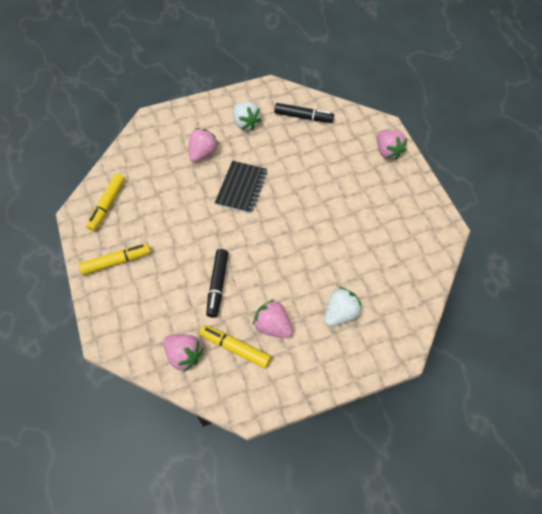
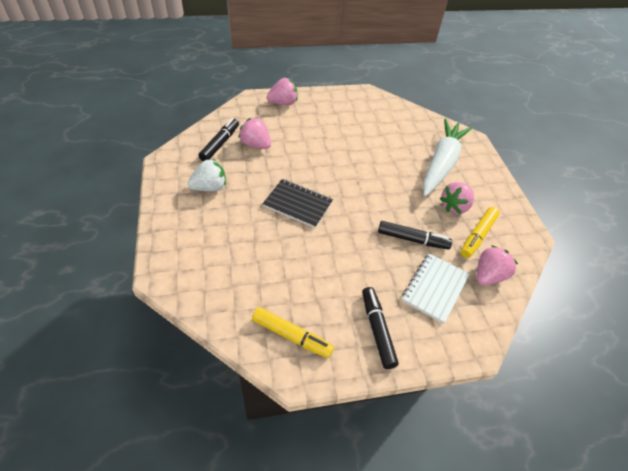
camera: 85 degrees left, 10 degrees down
(116, 261) = (377, 330): yellow marker -> black marker
(162, 305) = (434, 288): none -> white notebook
(203, 153) = (239, 229): pink strawberry -> pink strawberry (255, 144)
(340, 313) = (441, 163): white strawberry -> white carrot

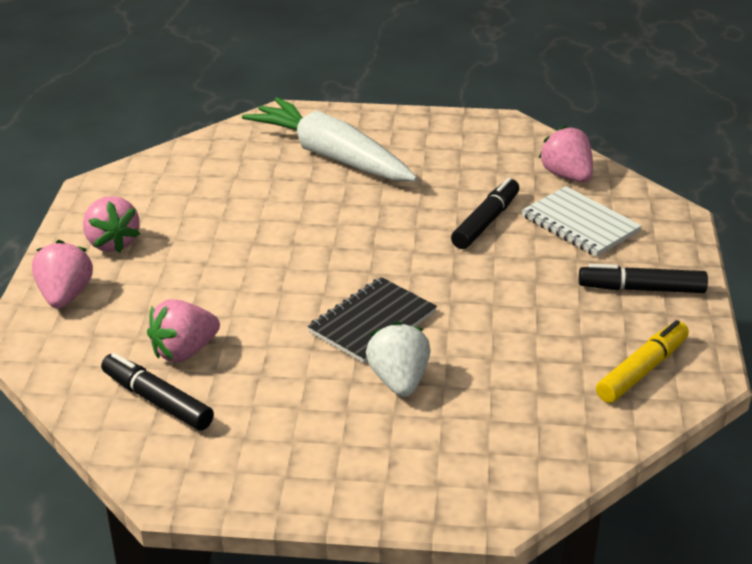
camera: 70 degrees left, 15 degrees down
(210, 187) = (287, 427): white strawberry -> white strawberry (399, 381)
(454, 206) = (430, 169): pink strawberry -> pink strawberry (112, 243)
(477, 236) = (494, 165): yellow marker -> none

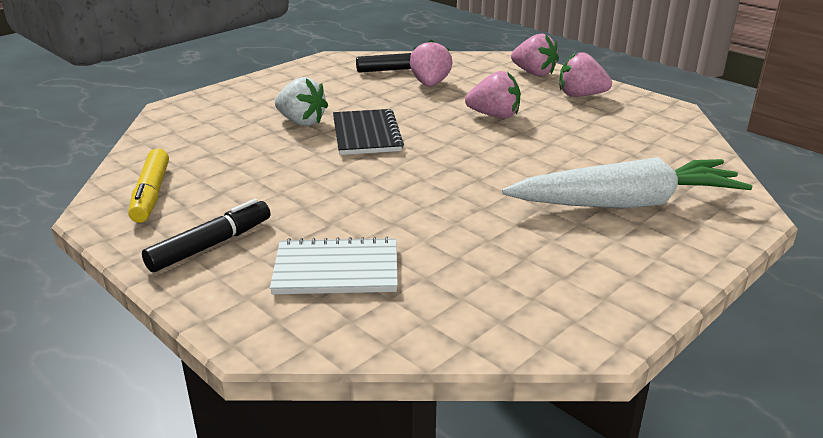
camera: 130 degrees right, 5 degrees down
(486, 222) = (413, 225): black marker -> none
(567, 176) = (425, 314): pink strawberry -> pink strawberry (494, 116)

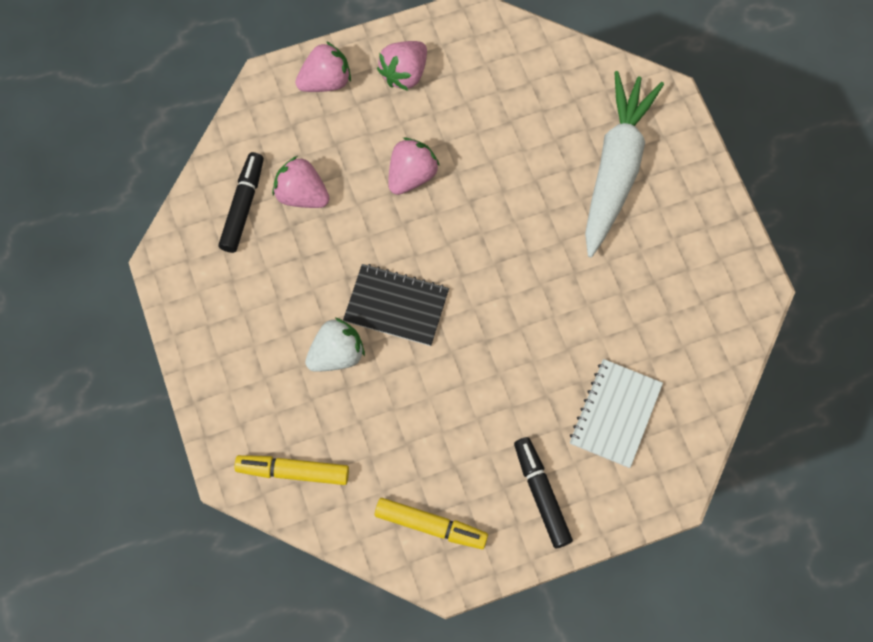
camera: 65 degrees left, 40 degrees up
(182, 127) = (293, 471): none -> yellow marker

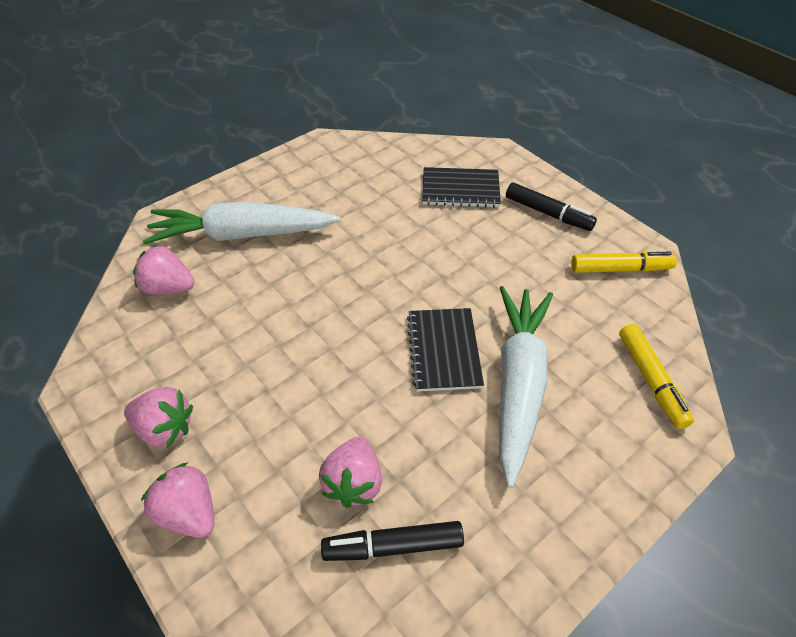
camera: 110 degrees left, 20 degrees down
(336, 354) = (518, 383): white strawberry -> white carrot
(411, 175) = (295, 382): pink strawberry -> pink strawberry (168, 287)
(431, 525) = (620, 269): yellow marker -> yellow marker turned 90 degrees clockwise
(541, 494) = (548, 213): black marker -> black marker turned 105 degrees counterclockwise
(615, 414) = (460, 190): white notebook -> black notebook

